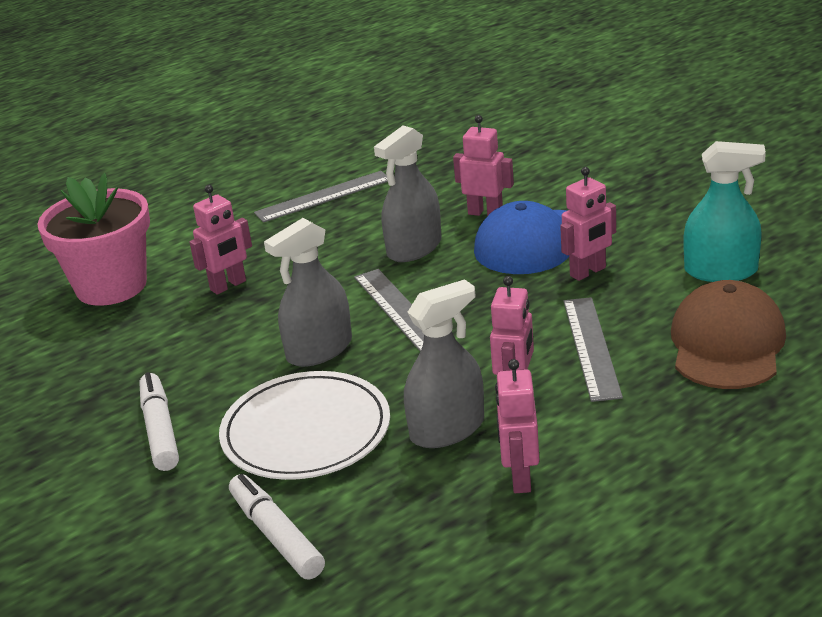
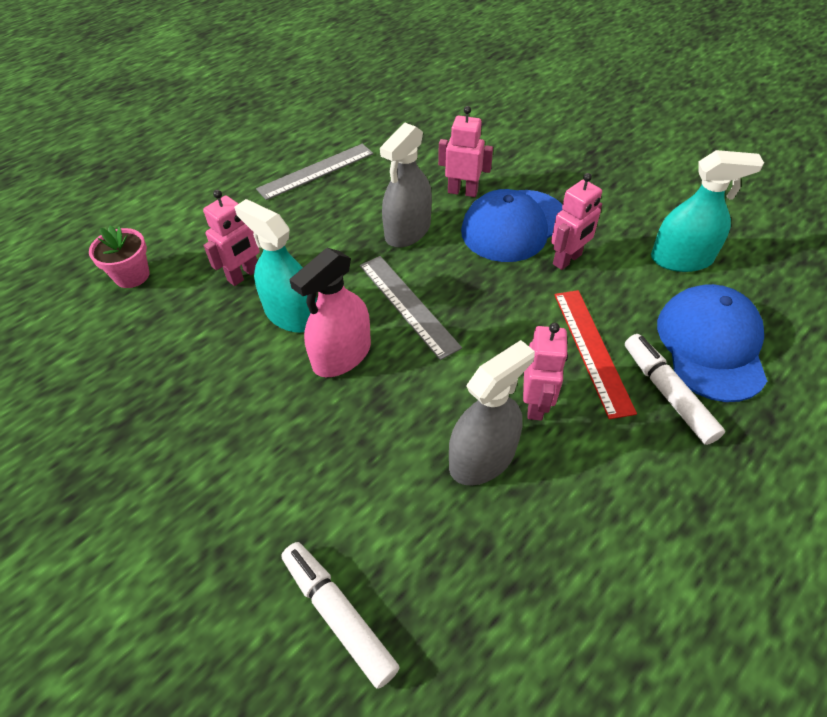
camera: 10 degrees left, 20 degrees up
(111, 286) = (132, 275): pink flower pot -> pink flower pot, size x0.52
(160, 430) = (199, 465): white marker -> white marker (667, 394)
(273, 317) = (291, 314): none -> turquoise spray bottle
(306, 431) = (346, 464): white plate -> none
(319, 350) = (342, 355): grey spray bottle -> pink spray bottle
(520, 478) = (566, 524): pink robot -> none
(591, 347) = (592, 350): grey ruler -> red ruler
(727, 344) = (711, 345): brown cap -> blue cap

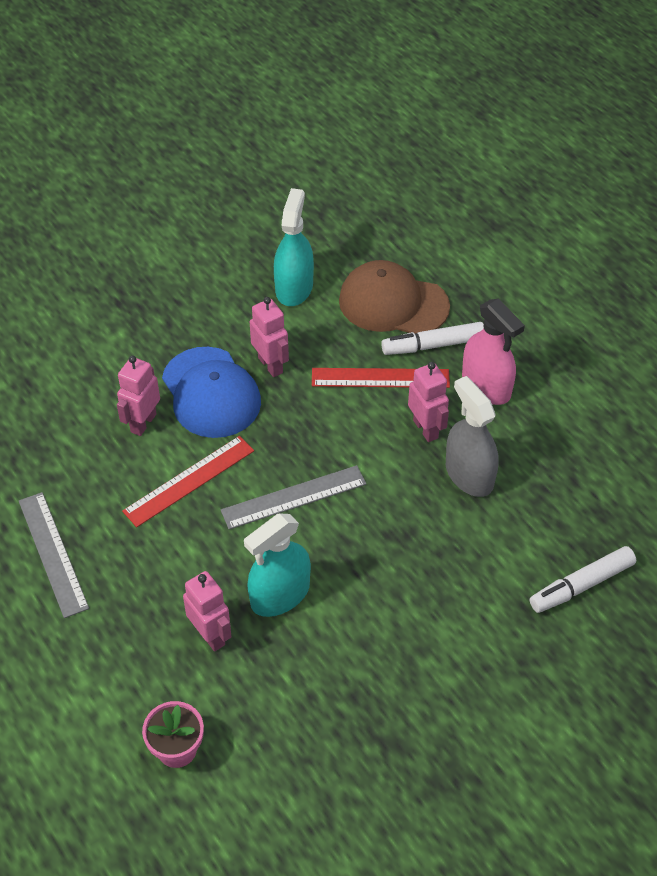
camera: 80 degrees left, 0 degrees up
(342, 355) = (343, 558): pink spray bottle -> pink spray bottle (486, 386)
(407, 231) = (189, 481): grey spray bottle -> red ruler
(535, 404) = (426, 429): pink robot -> pink robot turned 45 degrees clockwise
(711, 345) = (393, 303): blue cap -> brown cap

